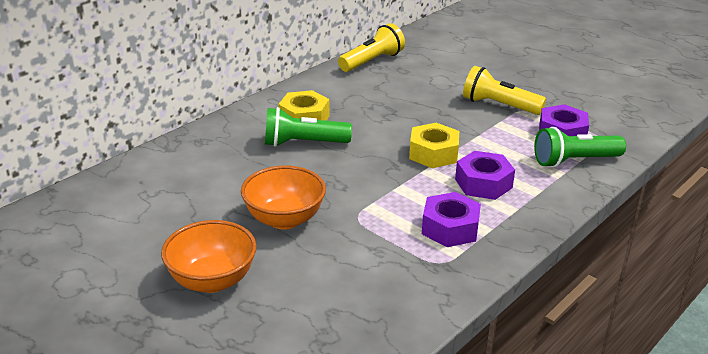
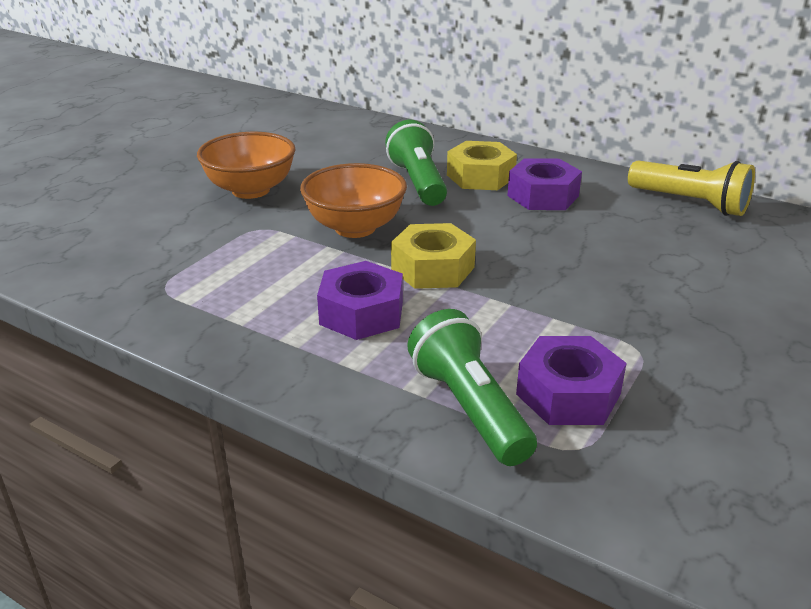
camera: 80 degrees right, 0 degrees up
(212, 280) = (145, 171): orange bowl -> orange bowl (355, 228)
(450, 228) = (240, 291): purple nut -> purple nut (543, 196)
(499, 105) = (631, 321): yellow flashlight -> none

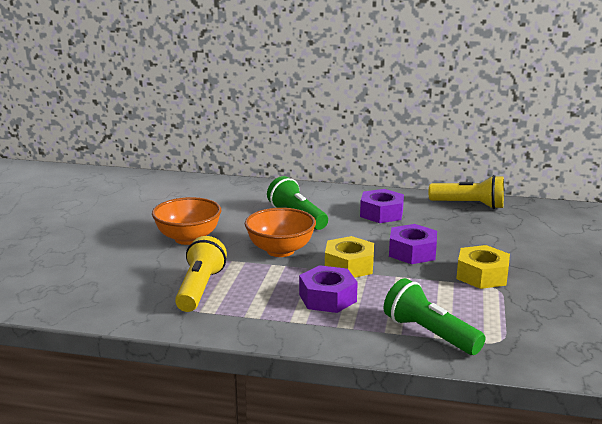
camera: 20 degrees left, 10 degrees down
(203, 264) = (200, 288): none -> yellow flashlight
(480, 176) = (334, 207): yellow nut -> yellow nut (482, 275)
(568, 394) = (476, 316): purple nut -> purple nut (412, 252)

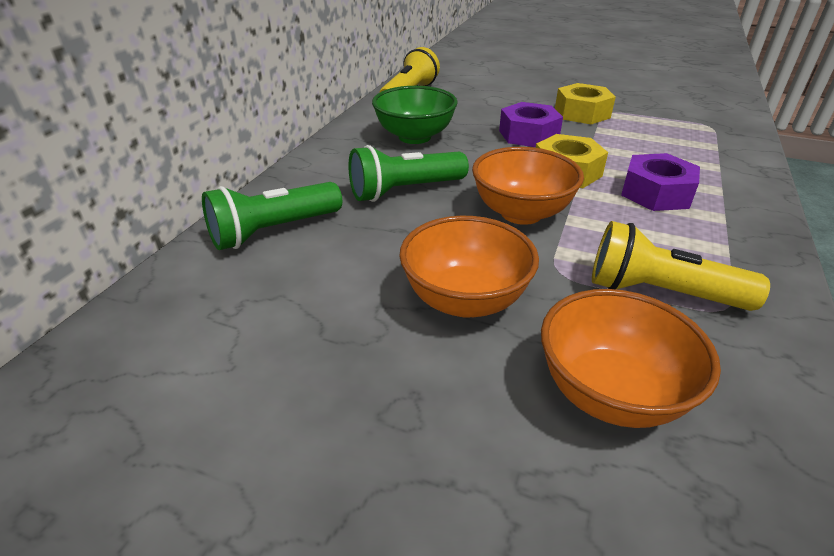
camera: 80 degrees left, 15 degrees up
(123, 270) = (610, 393): none -> orange bowl
(381, 213) = (414, 137): purple nut -> green bowl
(429, 334) = (713, 151): green flashlight -> green flashlight (274, 231)

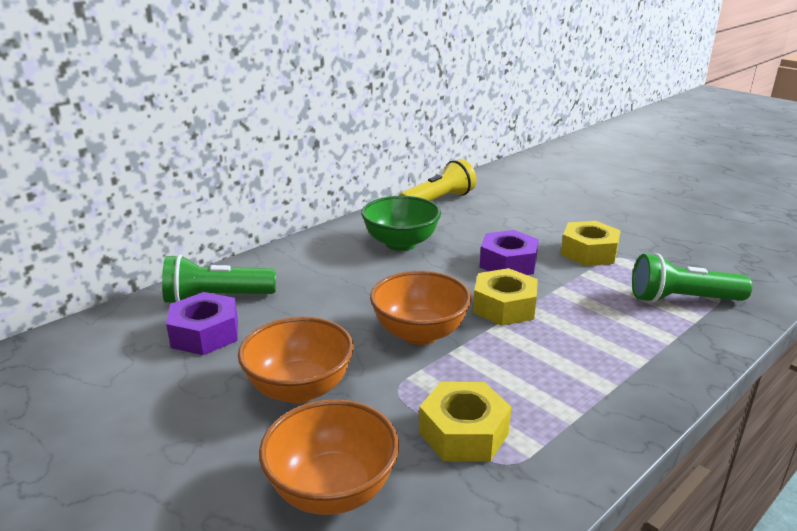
camera: 25 degrees right, 10 degrees down
(405, 191) = (344, 290): green flashlight -> green flashlight (682, 299)
(656, 193) = (569, 348): purple nut -> purple nut (205, 334)
(660, 293) = (463, 433): yellow flashlight -> yellow nut

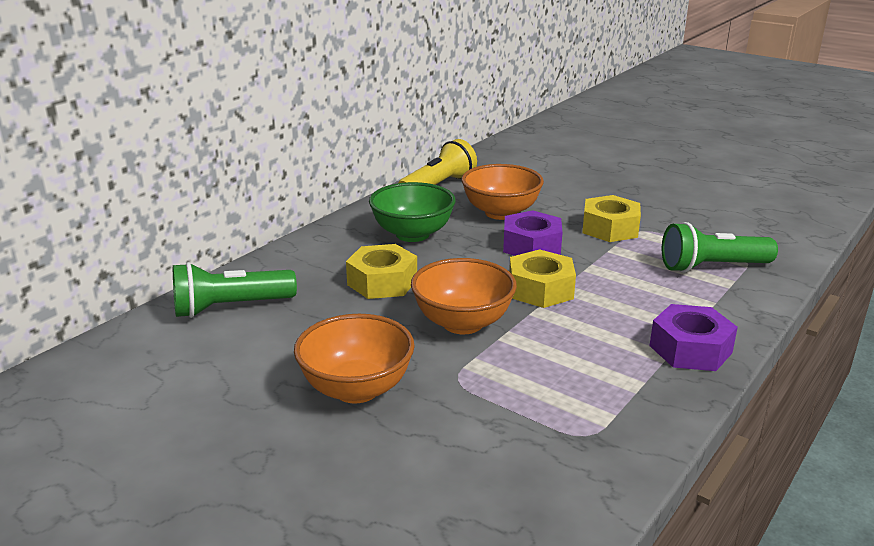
camera: 10 degrees left, 0 degrees up
(205, 334) = (233, 345): purple nut -> purple nut (690, 349)
(332, 490) = (424, 478): orange bowl -> orange bowl (501, 213)
(463, 433) = (536, 412): yellow nut -> yellow nut (382, 282)

